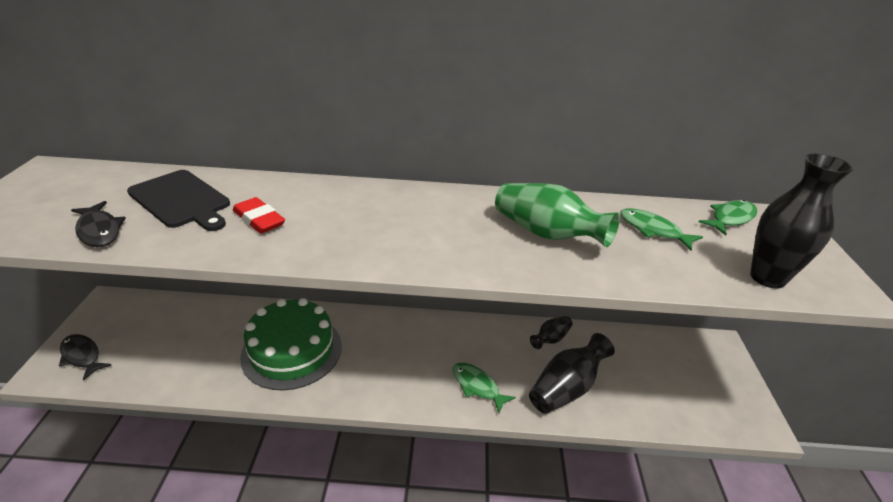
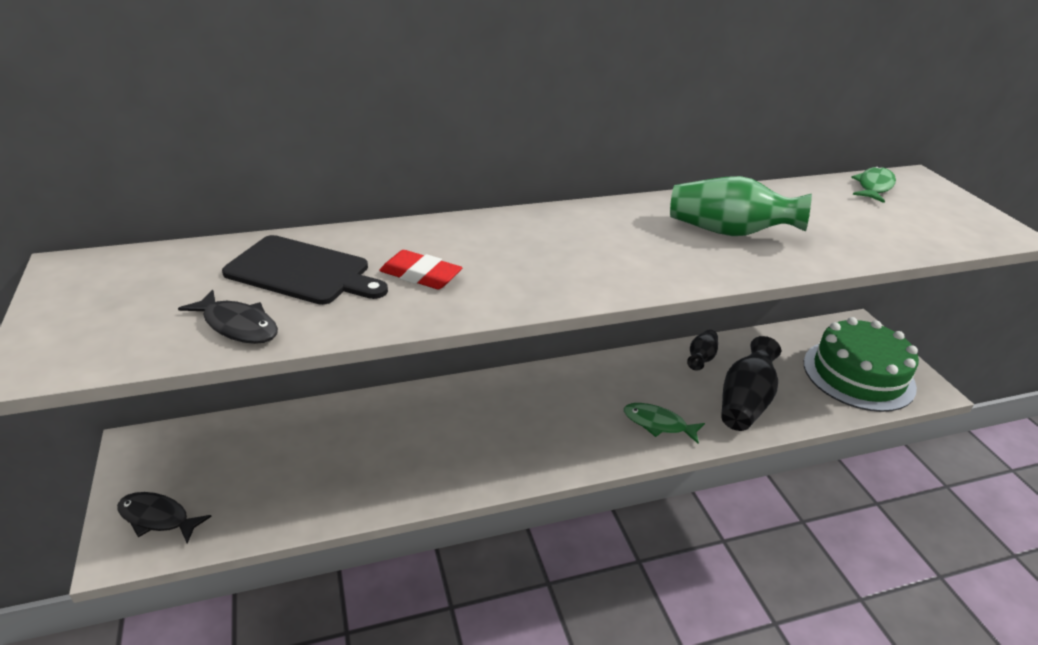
camera: 20 degrees left, 0 degrees up
(292, 351) = (430, 441): green cake -> green cake (858, 374)
(653, 230) = (819, 210): green fish -> none
(767, 278) = (941, 234): black vase -> none

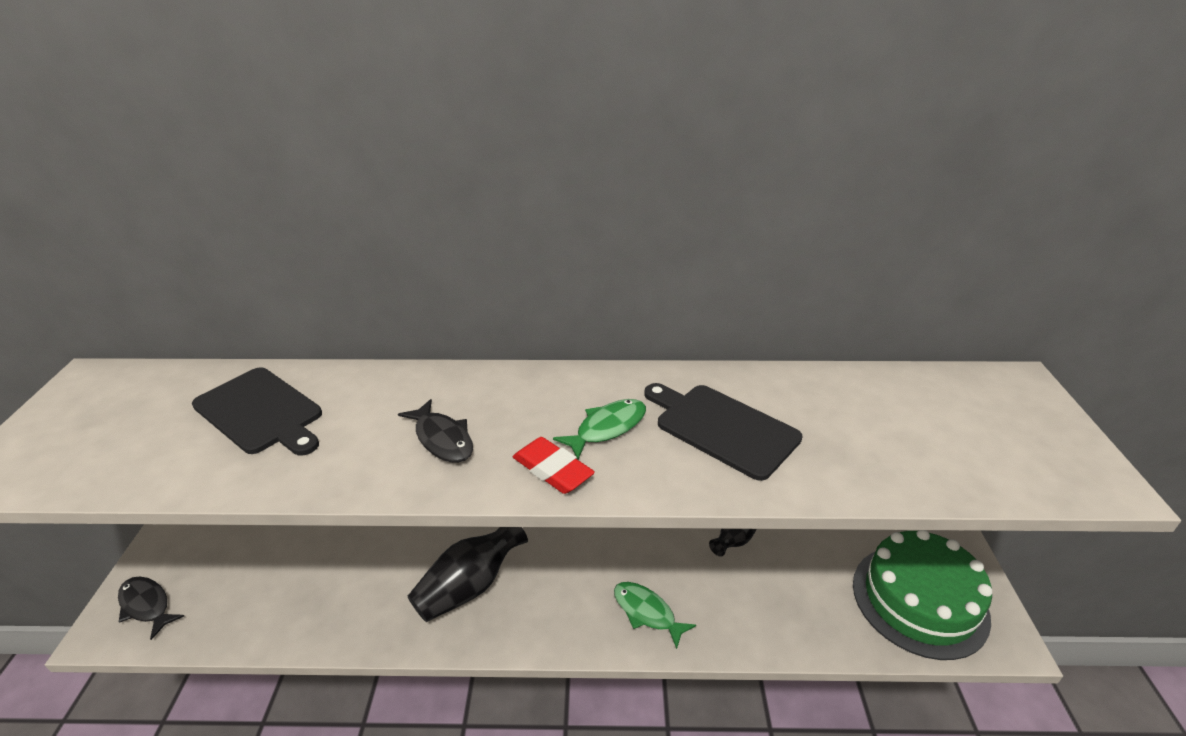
camera: 20 degrees right, 0 degrees up
(238, 325) = (162, 465): black fish -> black fish (442, 439)
(420, 275) = (360, 434): red eraser -> red eraser (552, 470)
(729, 232) = (722, 428): green vase -> black cutting board
(745, 402) = (759, 607): black vase -> black vase (470, 586)
(874, 186) = (951, 387): green fish -> green fish (607, 428)

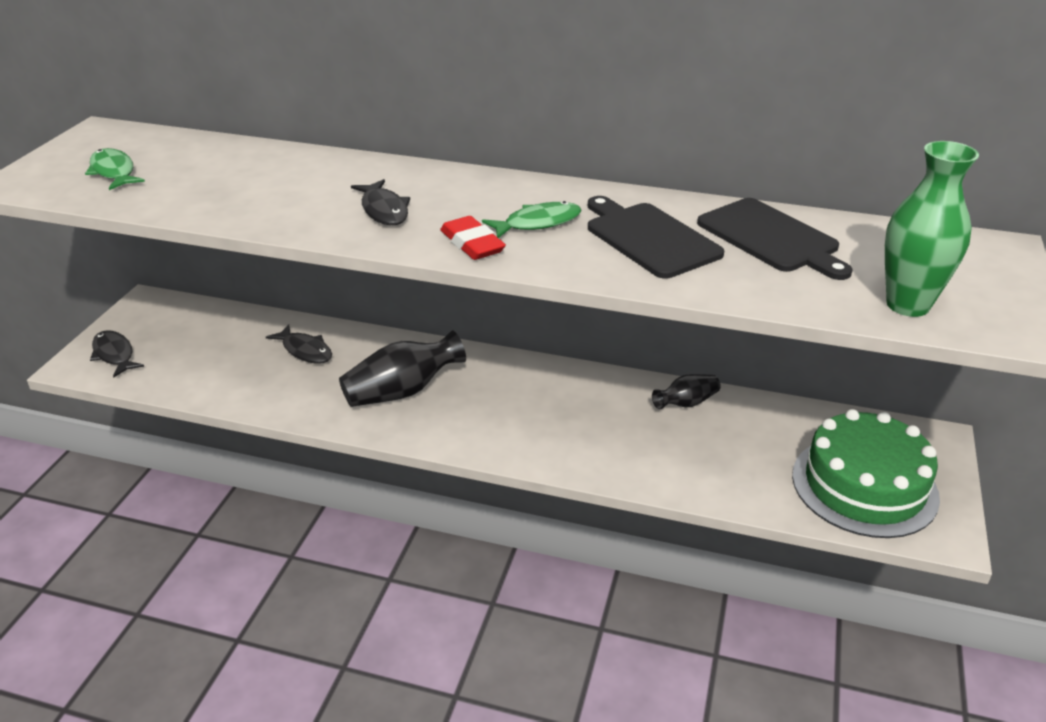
camera: 15 degrees right, 0 degrees up
(260, 412) = (235, 172): black cutting board -> black cutting board (771, 238)
(357, 555) = (305, 350): none -> black fish
(647, 612) = (566, 442): green fish -> green fish (114, 172)
(994, 469) = (907, 305): none -> green vase

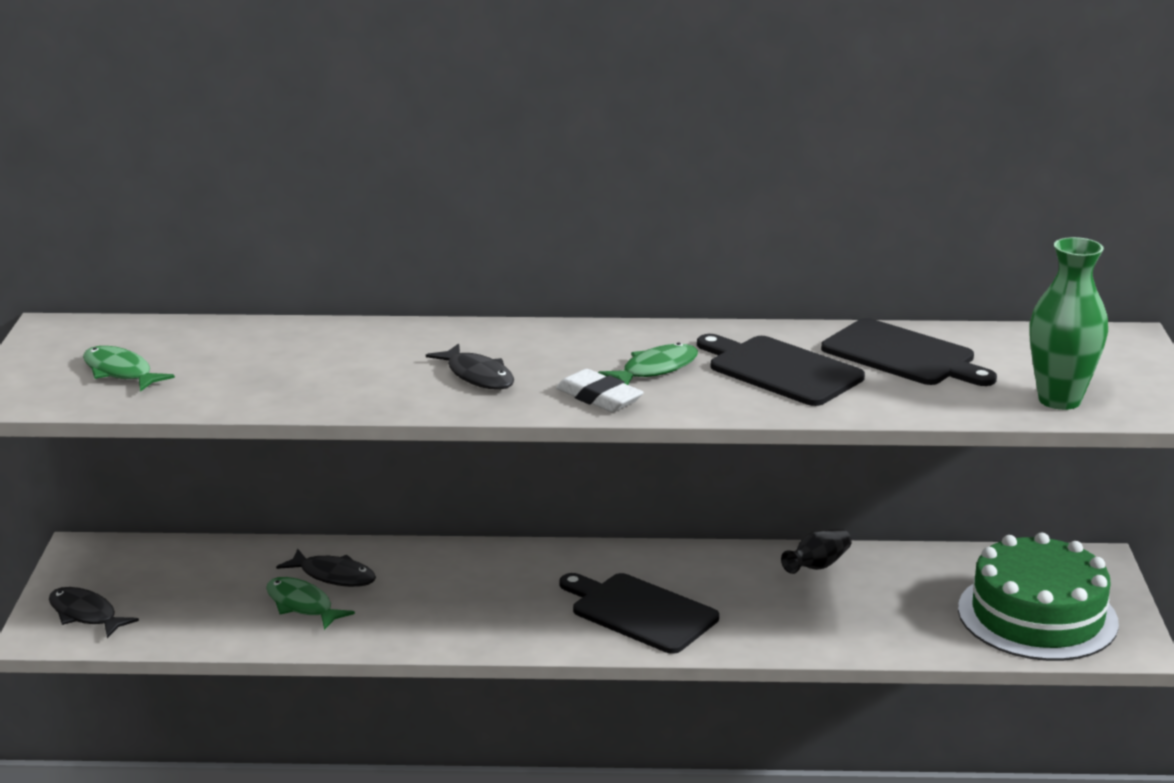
camera: 15 degrees left, 10 degrees down
(268, 372) = (302, 605): none -> green fish
(402, 391) = (481, 601): black vase -> none
(472, 244) = (599, 397): red eraser -> white eraser
(521, 422) = (640, 612): none -> black cutting board

